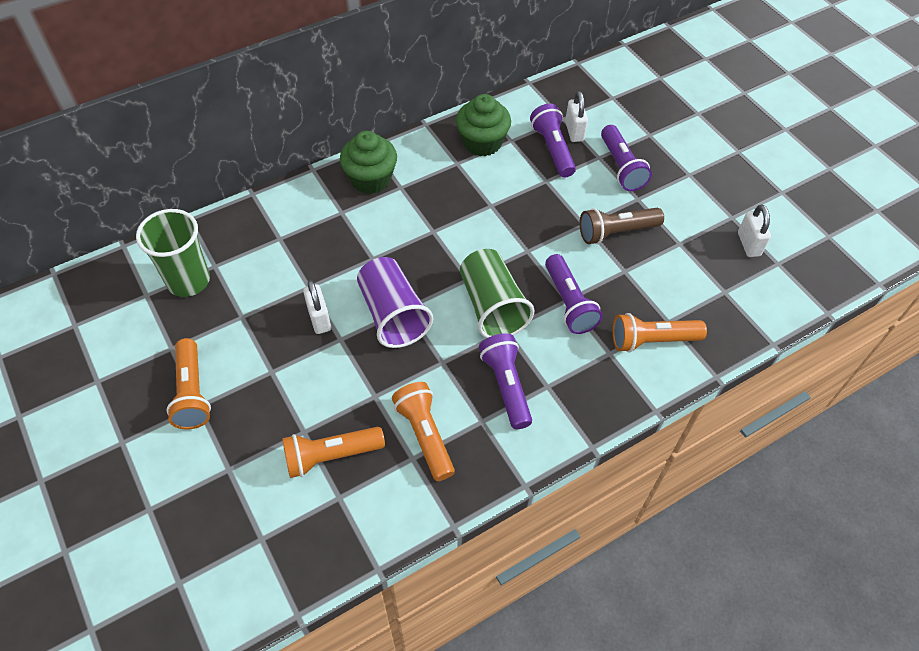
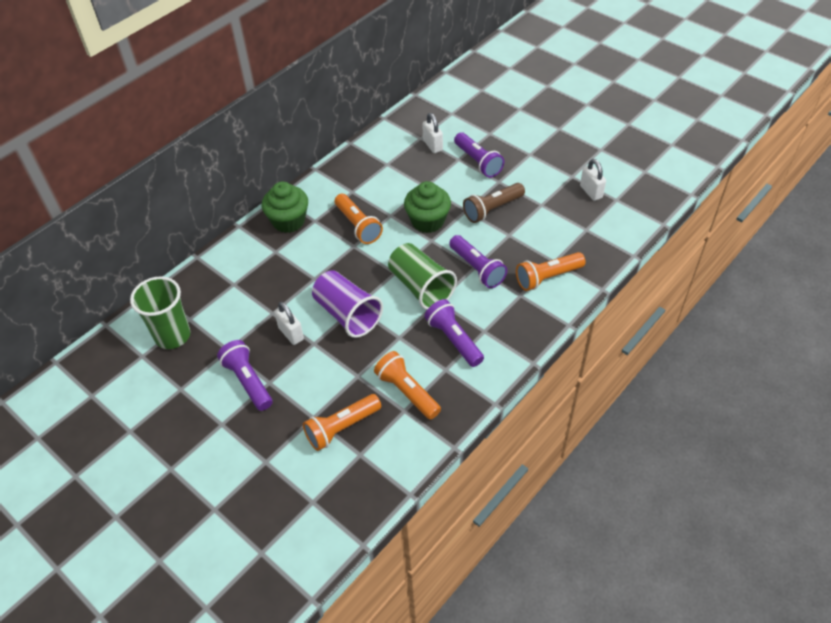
camera: 15 degrees left, 5 degrees down
(192, 393) = (212, 416): orange flashlight -> orange flashlight (358, 226)
(482, 143) = (365, 171): green cupcake -> green cupcake (427, 221)
(552, 149) = (421, 162): purple flashlight -> purple flashlight (248, 381)

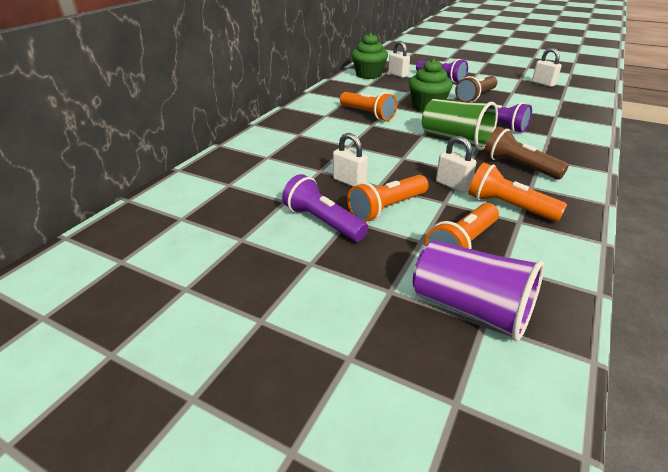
camera: 15 degrees left, 15 degrees down
(172, 336) = (214, 198): green cup -> none
(288, 221) = (301, 117): green cupcake -> green cupcake (368, 75)
(347, 314) = (399, 163): purple cup -> purple cup (471, 308)
(377, 355) = (453, 185): none -> white padlock
(454, 339) = (518, 166): purple flashlight -> brown flashlight
(547, 277) = (560, 124): orange flashlight -> orange flashlight (387, 208)

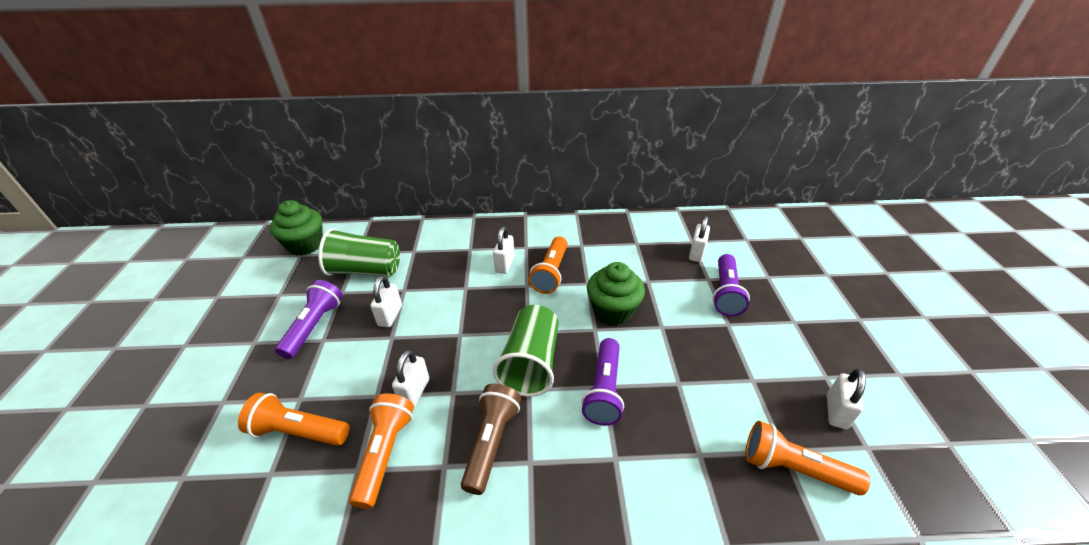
camera: 60 degrees right, 5 degrees up
(266, 184) = (365, 270): none -> green cup
(337, 126) = (505, 264): none -> white padlock
(368, 75) = (669, 232): green cupcake -> green cupcake (305, 245)
(387, 208) = (349, 357): orange flashlight -> orange flashlight (793, 468)
(471, 308) = (201, 463): purple cup -> none
(475, 97) = (689, 345): brown flashlight -> none

